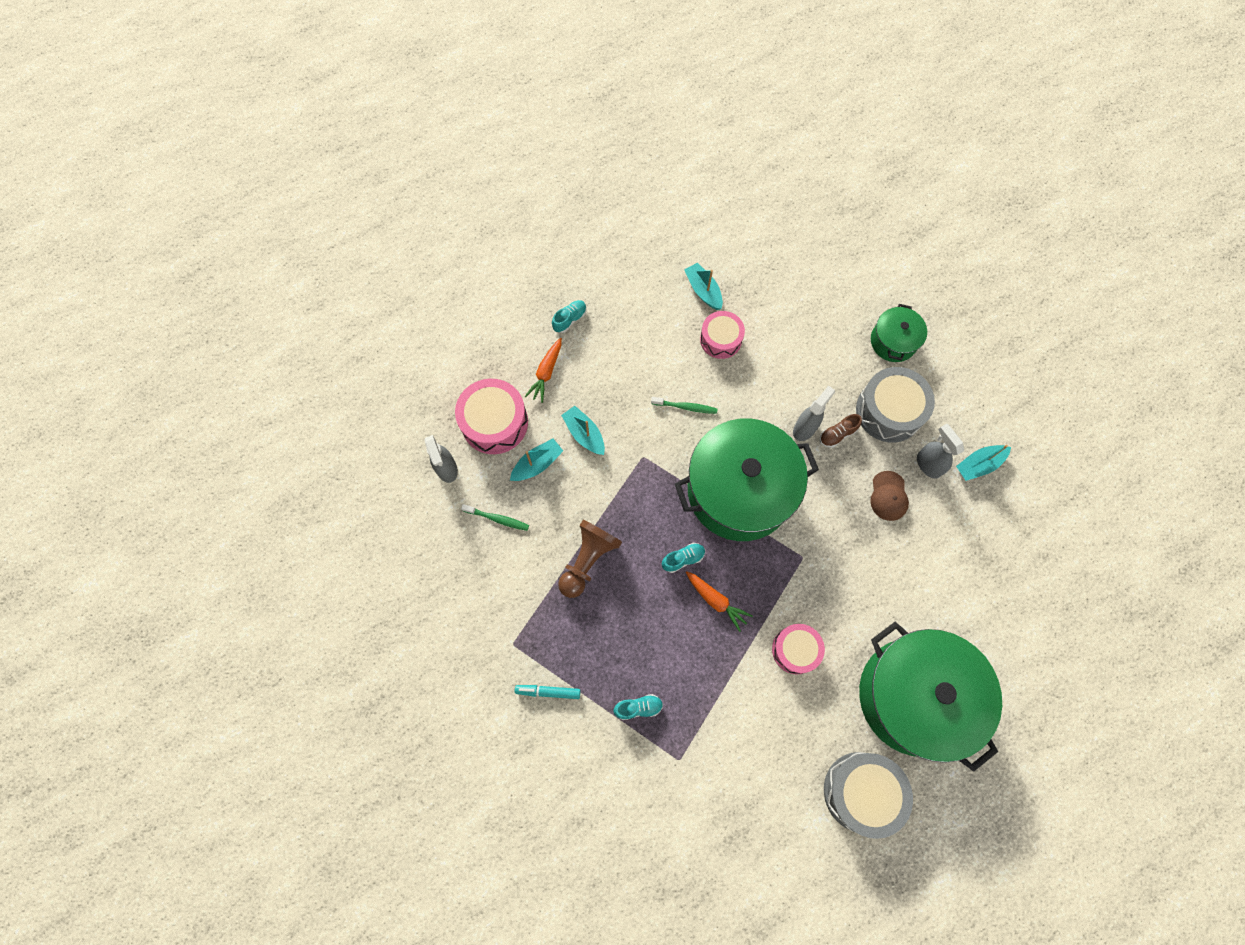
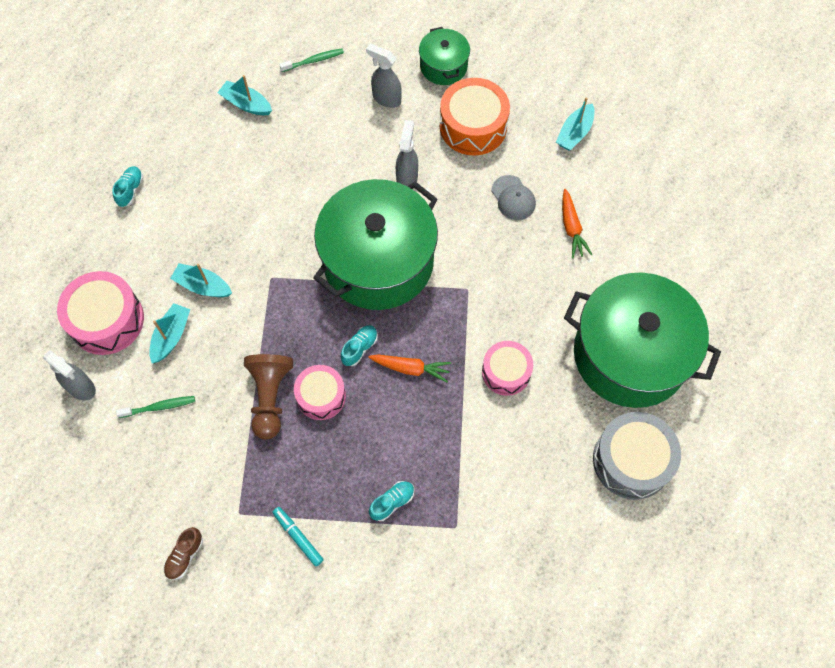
camera: 30 degrees left, 5 degrees down
(546, 372) = (134, 249): orange carrot -> orange carrot (571, 228)
(548, 692) = (298, 537): turquoise marker -> turquoise marker turned 75 degrees clockwise
(685, 407) = (287, 213): green toothbrush -> green toothbrush (313, 61)
(720, 339) = (286, 139): pink drum -> pink drum (321, 396)
(837, 434) = (439, 168): brown shoe -> brown shoe (185, 556)
(888, 496) = (513, 198): brown cap -> grey cap
(889, 411) = (473, 126): grey drum -> orange drum
(928, 464) = (531, 154): grey spray bottle -> grey spray bottle (386, 98)

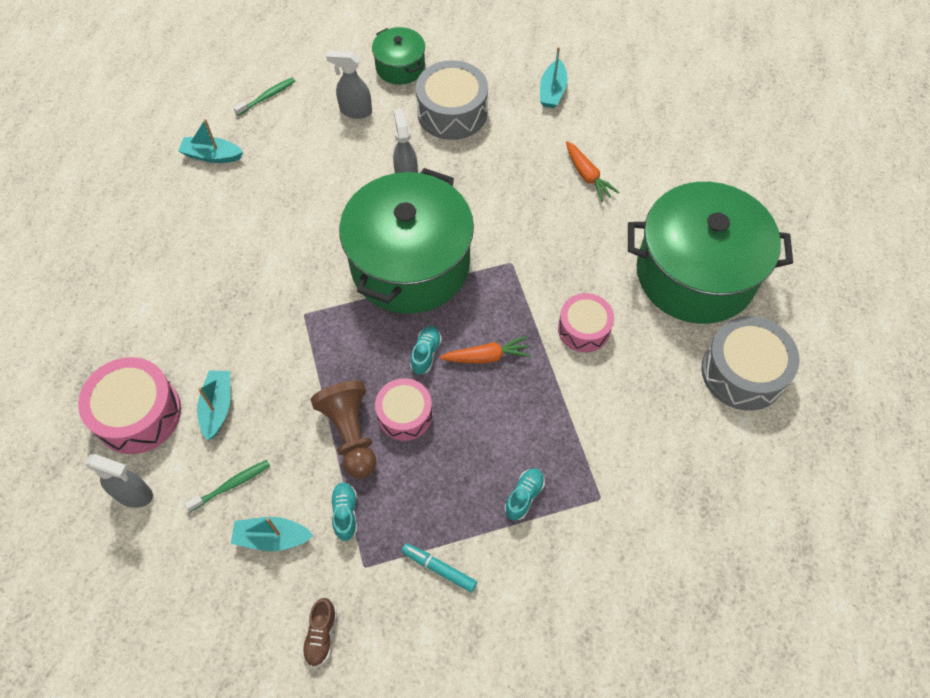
camera: 20 degrees left, 5 degrees down
(130, 190) = (117, 274): turquoise shoe -> turquoise shoe (345, 513)
(203, 286) = (233, 345): turquoise boat -> turquoise boat (272, 537)
(473, 126) = (452, 112): orange drum -> grey drum
(513, 198) = (519, 165): grey cap -> none

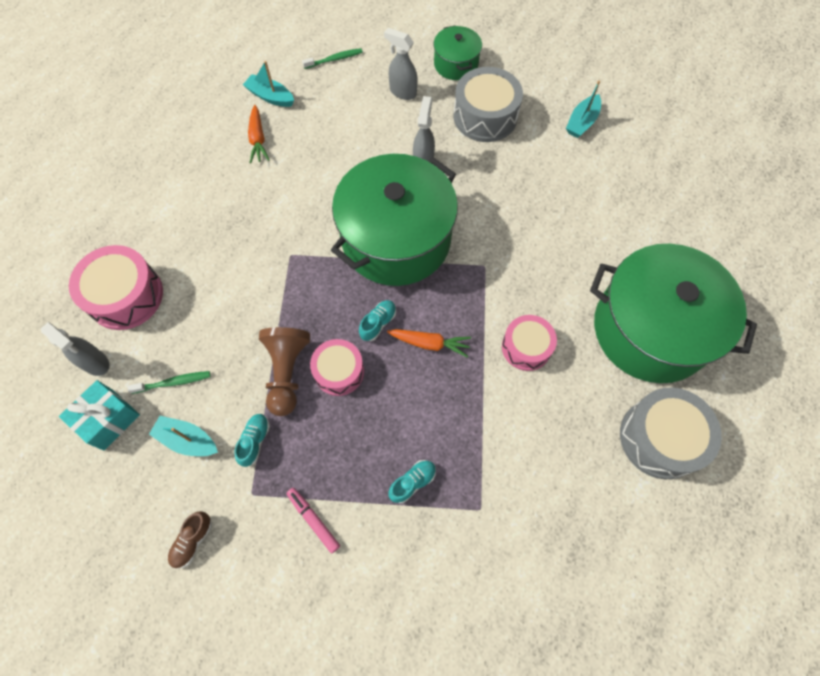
camera: 20 degrees right, 5 degrees up
(175, 547) = (108, 419): none -> turquoise gift
(217, 407) = (189, 312): turquoise boat -> none
(439, 569) = (313, 520): turquoise marker -> pink marker
(587, 176) = (584, 208): orange carrot -> orange carrot (258, 139)

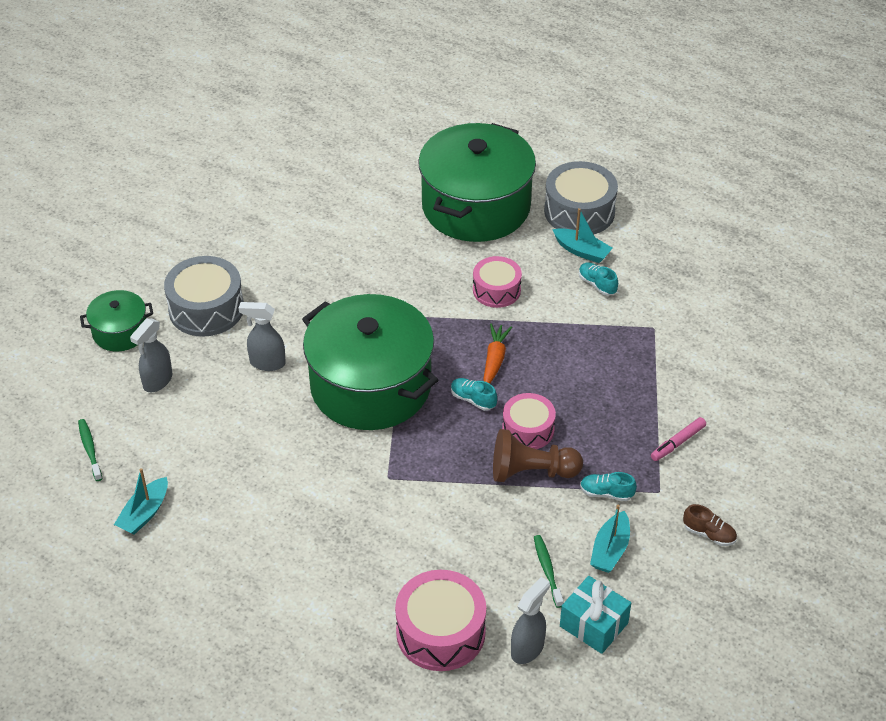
camera: 90 degrees left, 20 degrees down
(258, 139) = (215, 521): orange carrot -> none
(412, 482) = (635, 373): turquoise shoe -> turquoise shoe (597, 284)
(582, 122) = (225, 232): turquoise boat -> turquoise boat (582, 251)

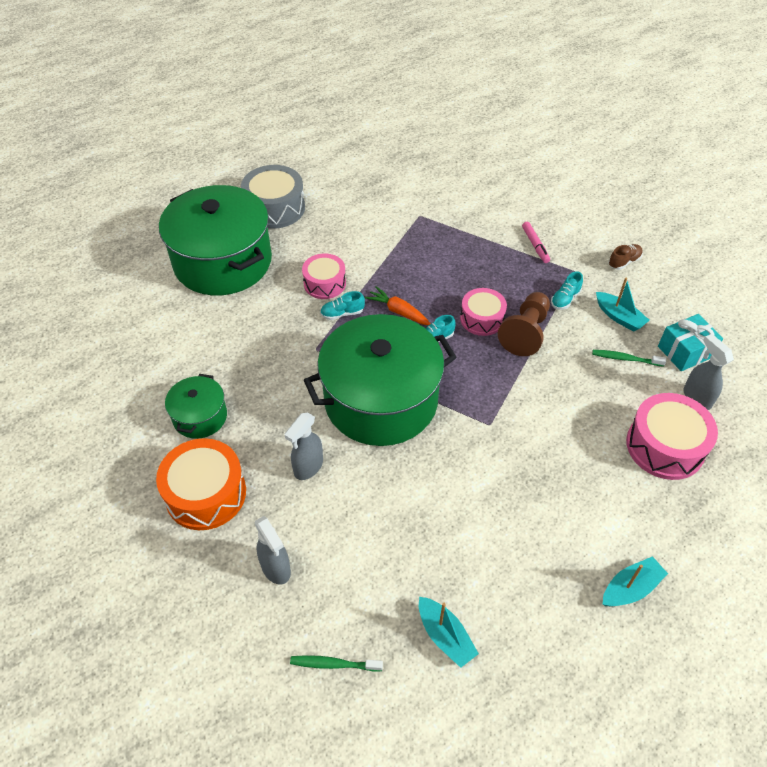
camera: 65 degrees left, 5 degrees up
(120, 332) = (185, 582): green pot -> green pot (200, 417)
(206, 309) = (206, 494): grey drum -> orange drum
(582, 251) = (317, 222): turquoise boat -> turquoise boat (630, 588)
(597, 284) = (357, 227): turquoise shoe -> turquoise shoe (342, 313)

